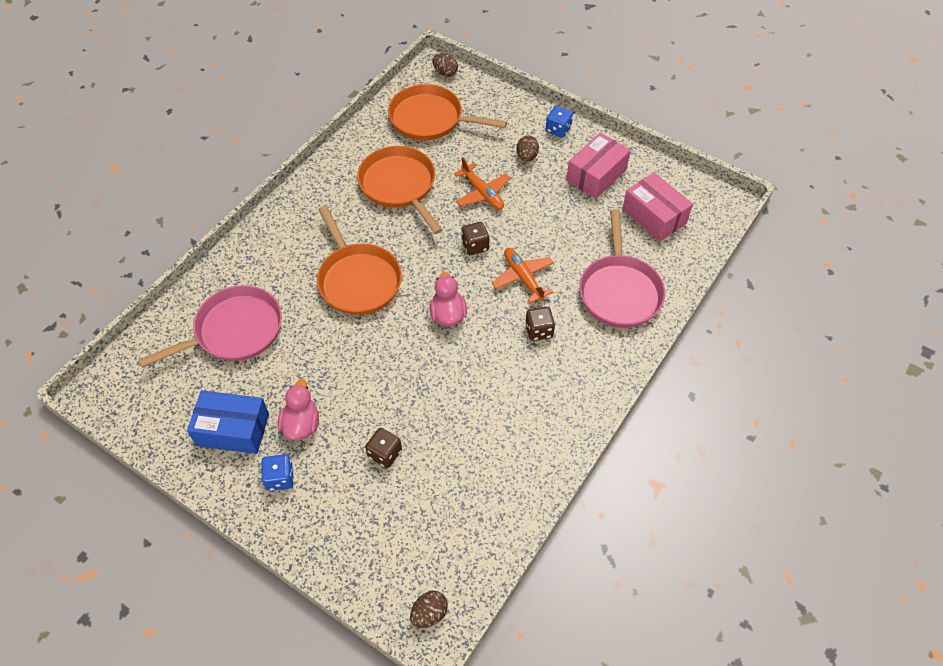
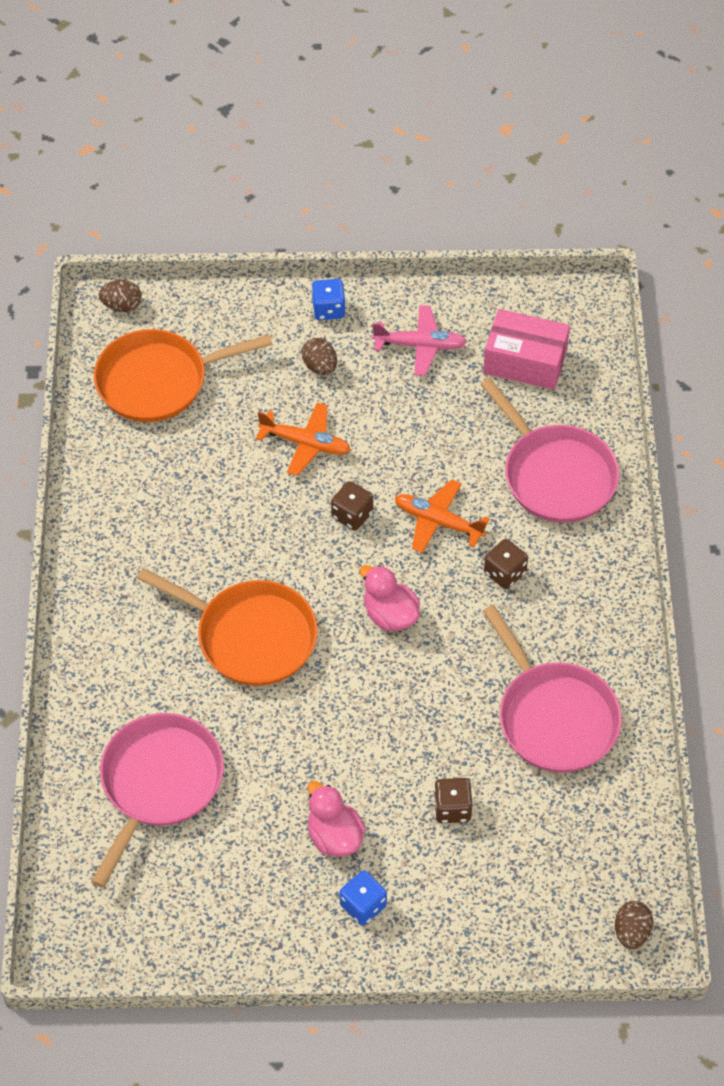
camera: 35 degrees left, 0 degrees up
(233, 430) = (263, 890): blue box -> none
(399, 185) = (196, 491): orange pan -> none
(496, 437) = (554, 717): none -> pink pan
(596, 175) = (420, 345): pink box -> pink plane

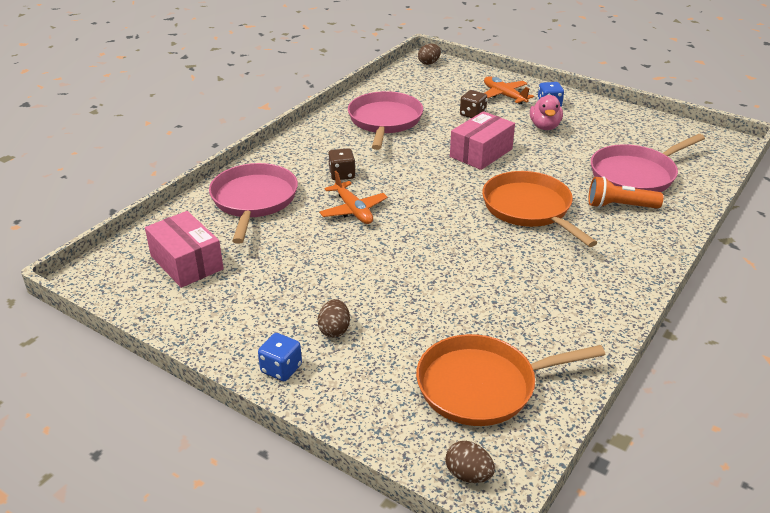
camera: 145 degrees left, 20 degrees down
(151, 702) = (619, 206): none -> orange flashlight
(158, 381) = (482, 386): orange pan -> orange pan turned 150 degrees clockwise
(306, 443) = (397, 286): orange plane -> orange plane (504, 95)
(352, 515) = (405, 235): brown dice -> none
(377, 717) = (481, 153): none -> pink box
(390, 615) = (431, 185): pink duck -> none
(420, 345) = (243, 307): pink plane -> none

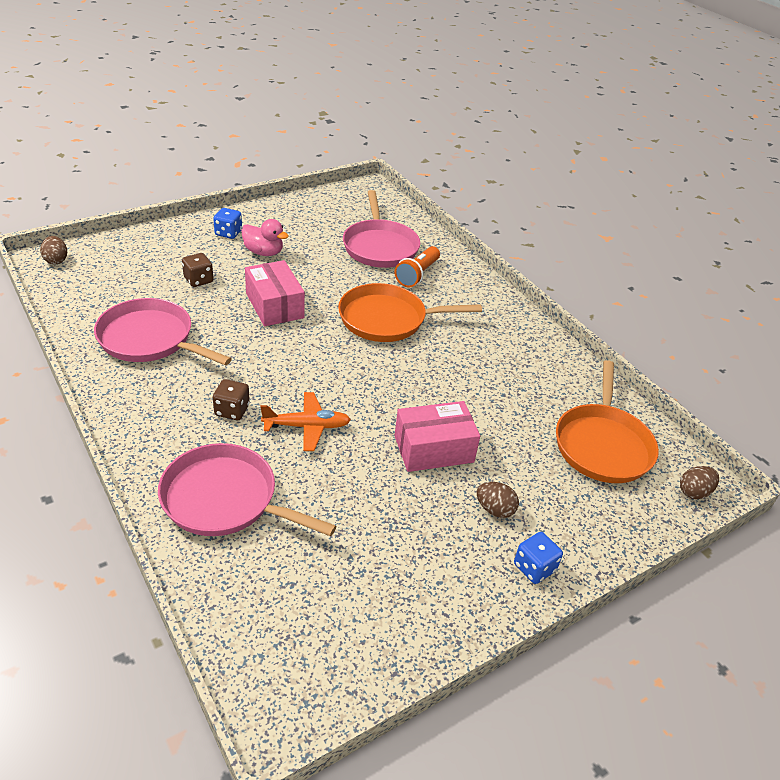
camera: 70 degrees left, 5 degrees up
(187, 262) = (311, 599): pink box -> pink box (433, 449)
(504, 95) = (183, 247): orange plane -> none

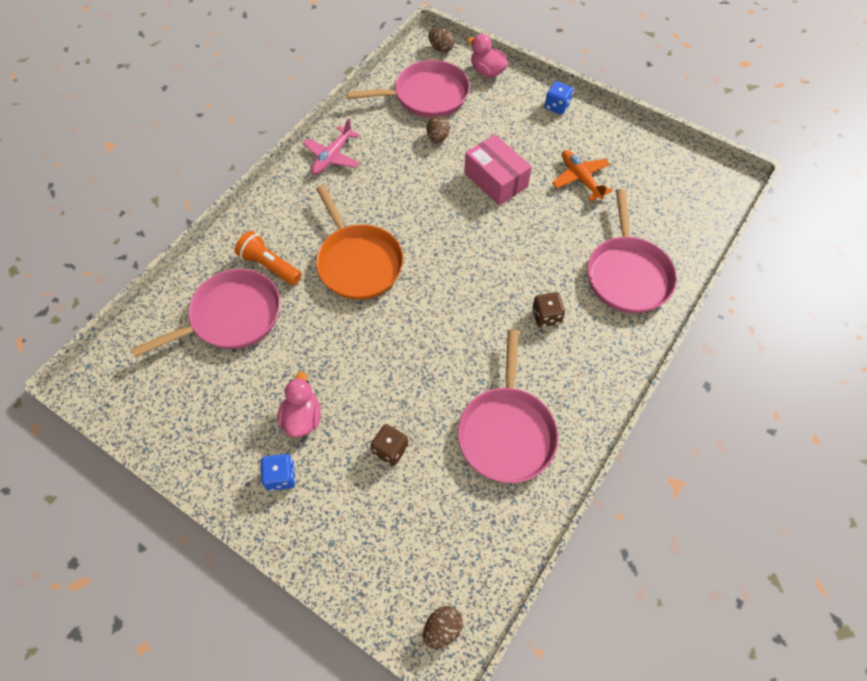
camera: 110 degrees left, 20 degrees up
(274, 305) = (391, 358): pink box -> none
(307, 426) = (527, 260): orange plane -> orange plane (580, 179)
(417, 275) = (270, 266): orange flashlight -> orange flashlight turned 150 degrees counterclockwise
(494, 509) = (526, 134): brown egg -> brown egg (438, 138)
(531, 344) = (332, 157): none -> pink plane
(602, 445) = (427, 95): orange pan -> pink pan
(632, 521) = (487, 71): none -> pink duck

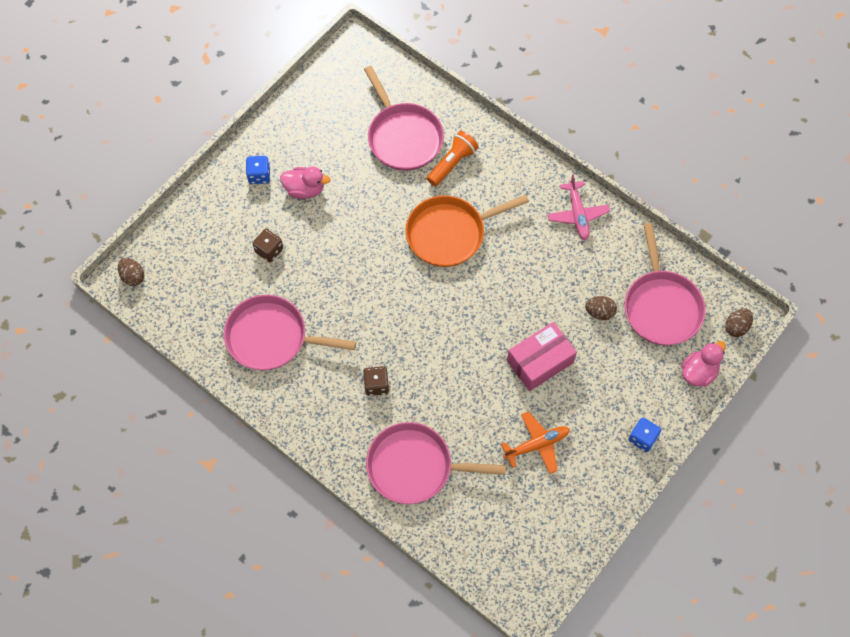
camera: 95 degrees right, 5 degrees up
(332, 157) = (577, 214): pink plane -> pink plane turned 135 degrees counterclockwise

